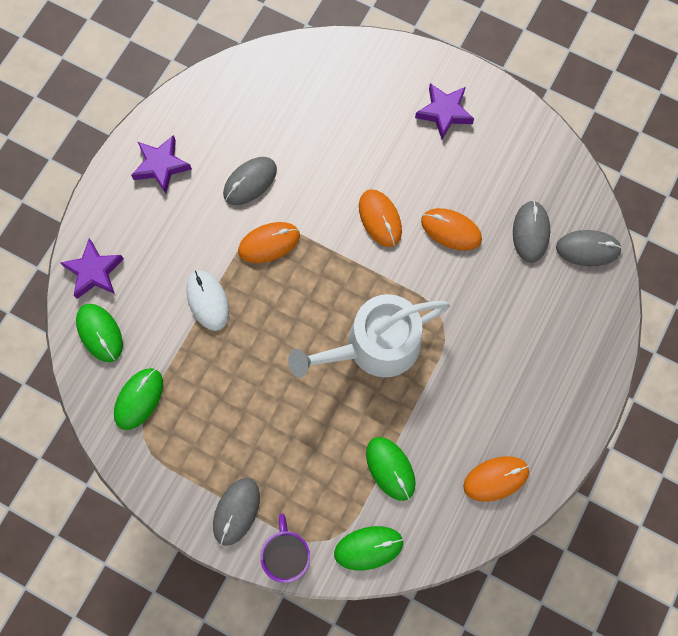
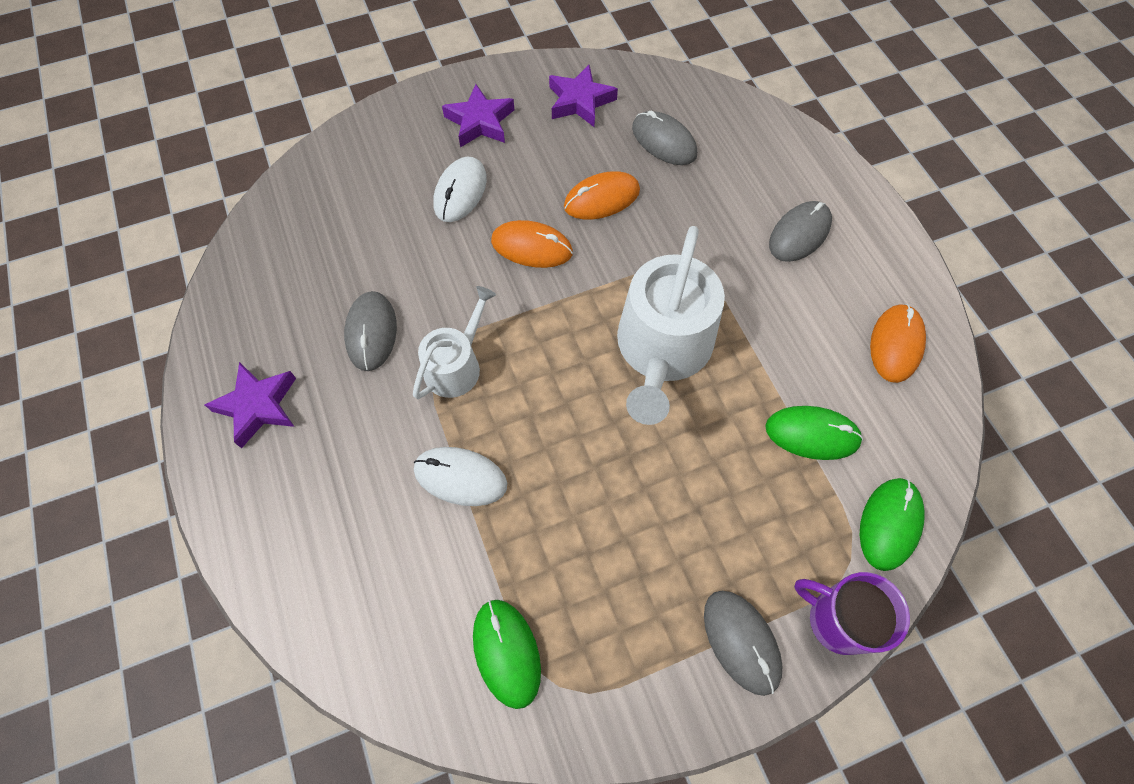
camera: 50 degrees left, 10 degrees down
(94, 271) = (300, 581): purple star -> purple star (580, 101)
(100, 333) = (381, 636): green mouse -> none
(269, 243) = (456, 365): orange mouse -> white watering can
(382, 146) = (460, 192): none -> white mouse
(588, 249) = (720, 113): grey mouse -> grey mouse (799, 234)

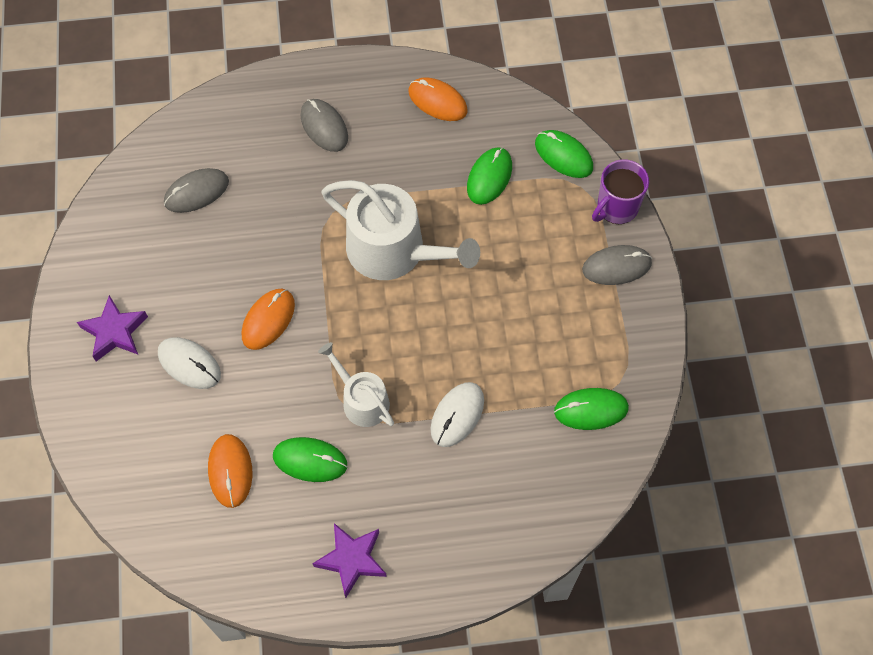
camera: 75 degrees left, 0 degrees up
(371, 332) = (310, 460): grey mouse -> green mouse
(580, 101) = (124, 244): purple star -> none
(601, 198) = (238, 255): orange mouse -> orange mouse (230, 471)

